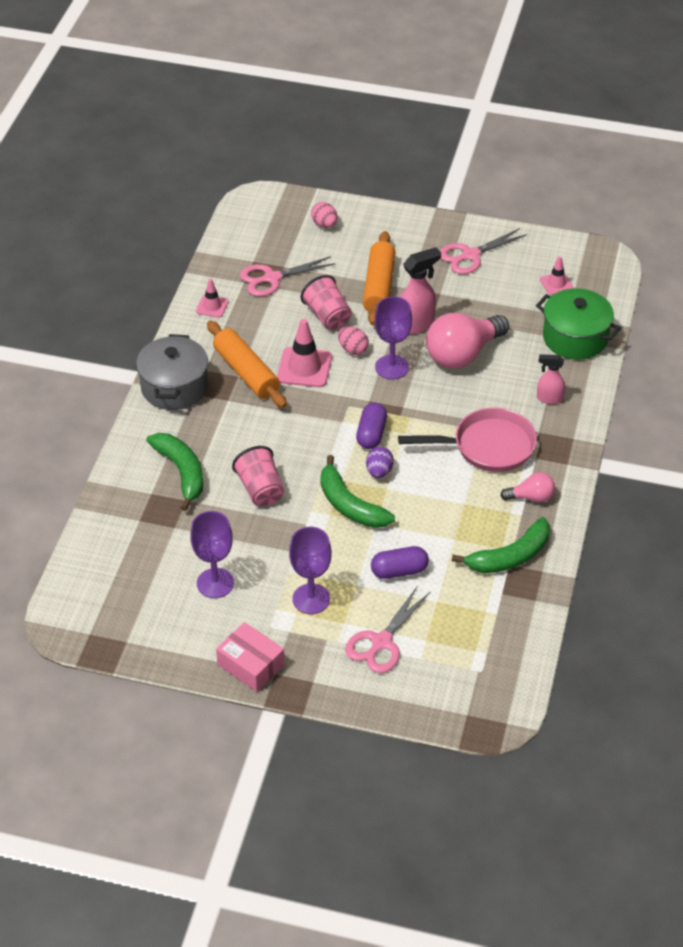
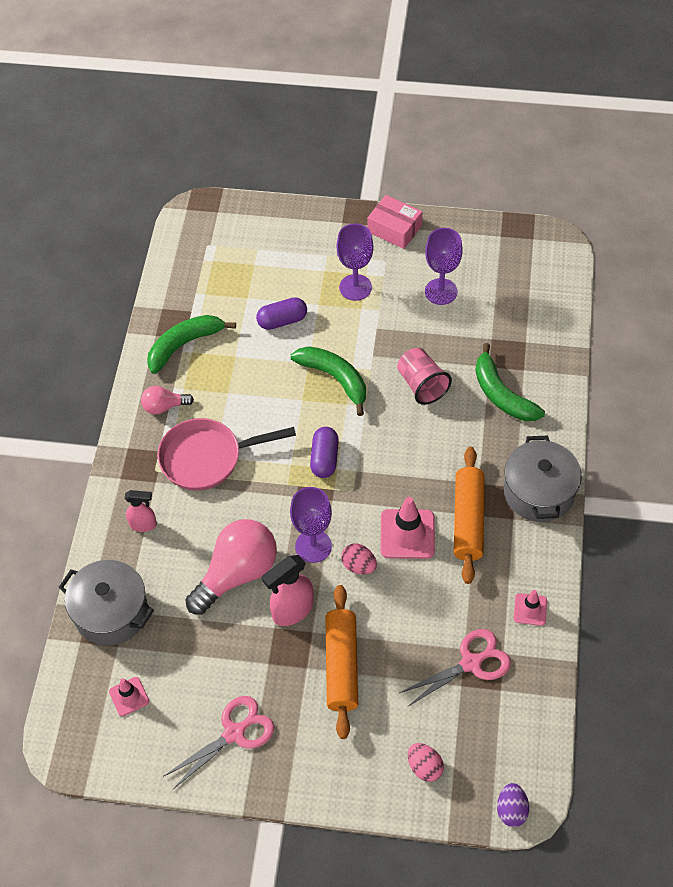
camera: 175 degrees right, 10 degrees up
(246, 372) = (468, 520): orange rolling pin -> orange rolling pin turned 45 degrees clockwise
(327, 316) = (394, 611): pink cup -> none
(379, 471) = (311, 417): purple egg -> purple egg (511, 810)
(381, 642) = (291, 258): pink scissors -> none
(575, 338) = (111, 612): green pot -> grey pot

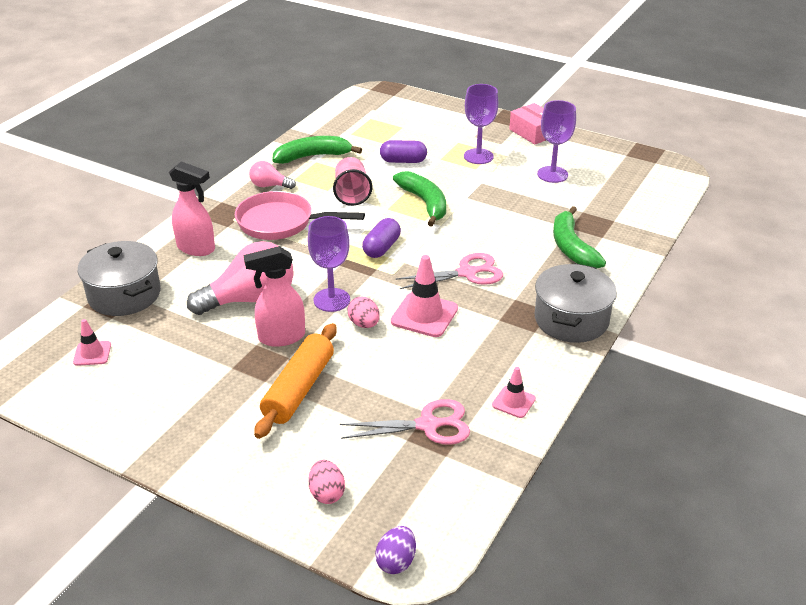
camera: 20 degrees right, 20 degrees down
(143, 524) = (196, 248): pink spray bottle -> pink spray bottle, size x1.60
(234, 733) = (162, 408): pink scissors -> pink scissors (467, 273)
(422, 385) = (500, 224): pink cup -> pink cup (352, 194)
(468, 520) = (489, 321): orange rolling pin -> none

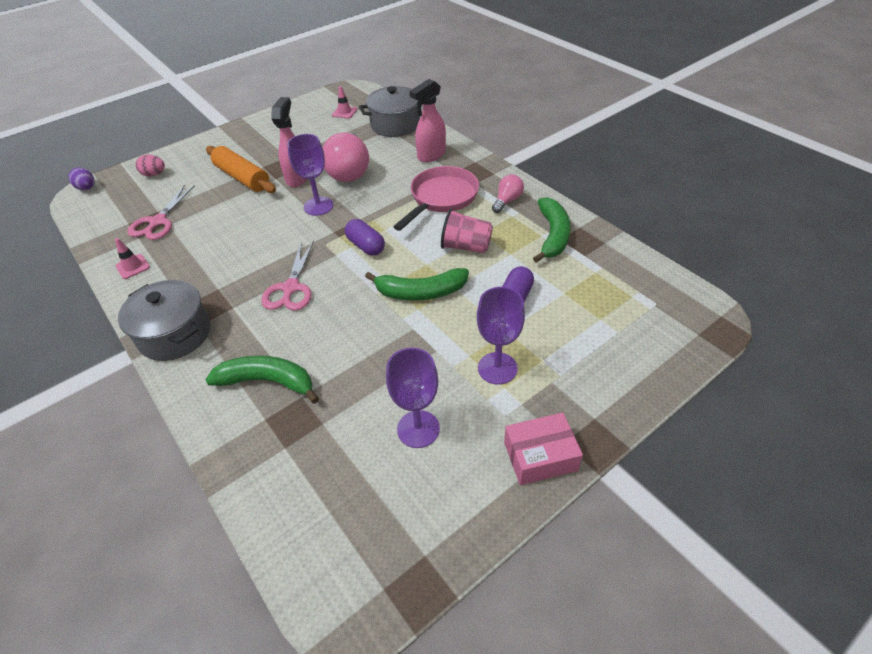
camera: 115 degrees right, 10 degrees up
(364, 324) = (278, 216): pink egg -> none
(424, 315) = (260, 248): pink traffic cone -> none

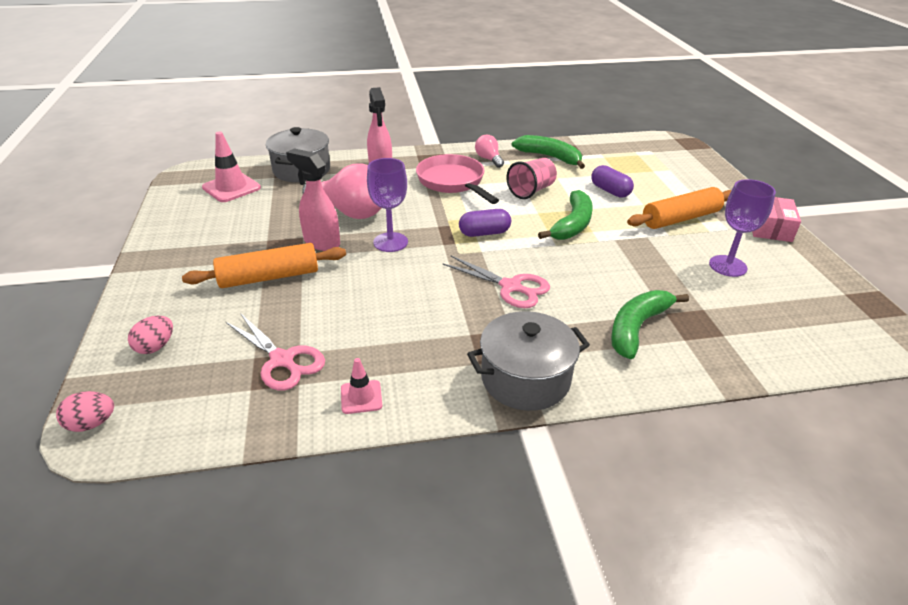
camera: 65 degrees left, 10 degrees down
(87, 188) = (92, 424): purple egg -> pink egg
(344, 112) = (231, 188): pink traffic cone -> pink traffic cone, size x1.74
(497, 368) = (680, 218): purple goblet -> orange rolling pin

